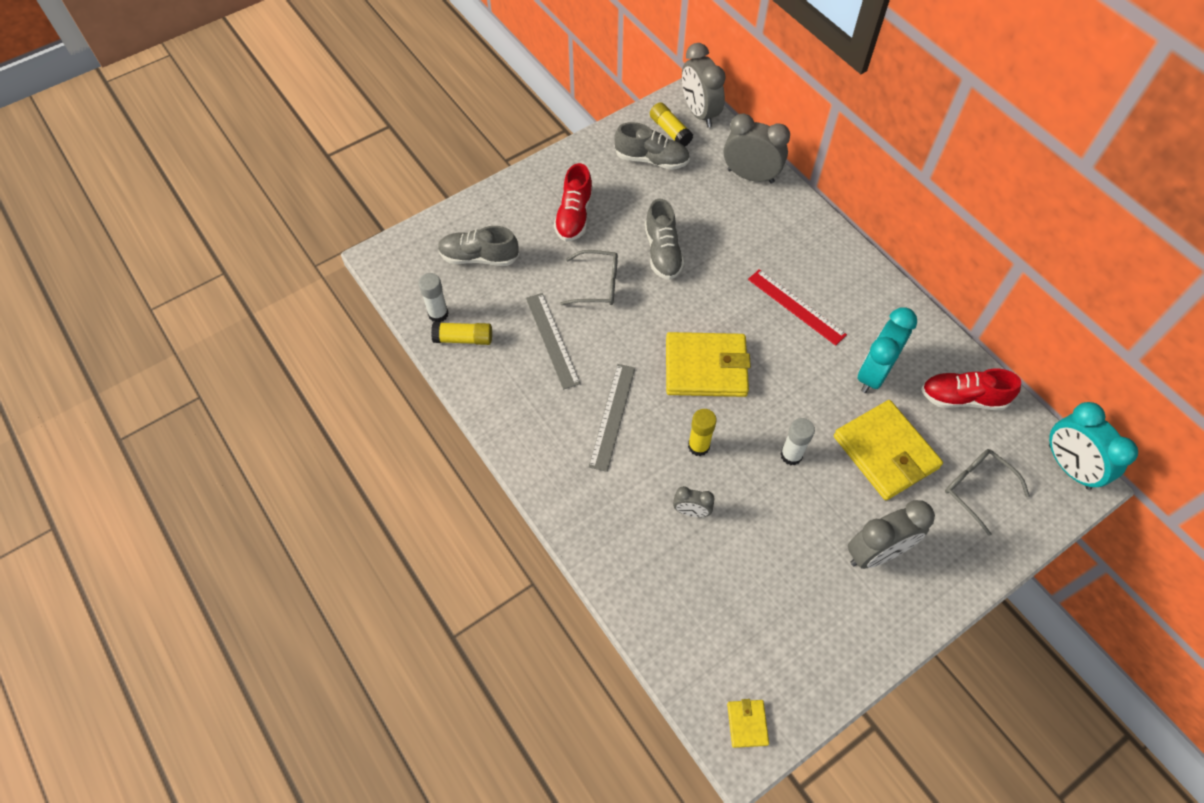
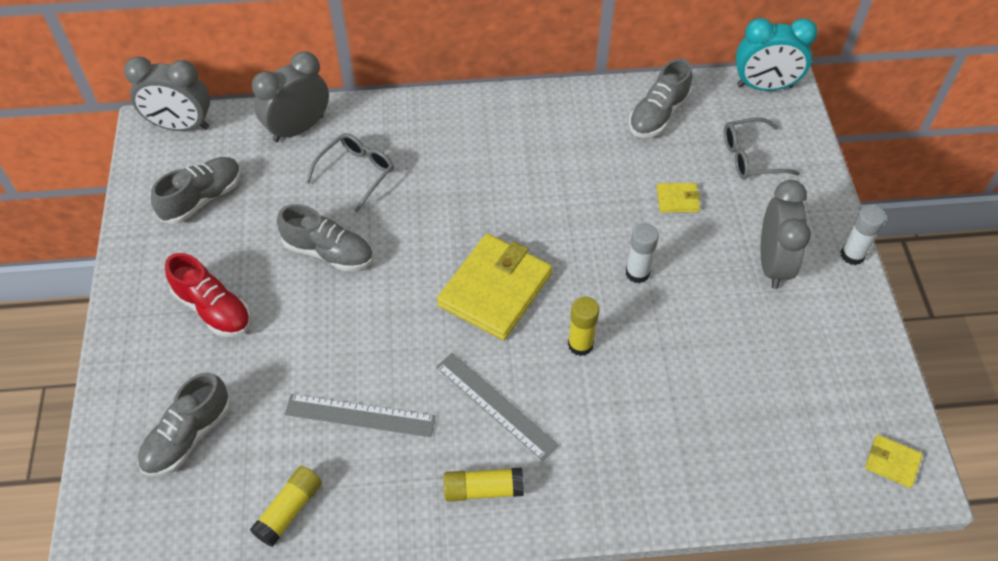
camera: 60 degrees left, 5 degrees down
(438, 314) = (233, 522): white glue stick -> white glue stick (852, 255)
(597, 284) = (322, 334): grey glasses -> grey glasses (356, 173)
(670, 131) = (180, 163): yellow glue stick -> yellow glue stick (483, 489)
(691, 511) = (649, 391): grey clock -> none
(796, 306) = (479, 178): red ruler -> none
(874, 373) = (592, 161): turquoise clock -> none
(885, 452) = (677, 199): yellow wallet -> yellow wallet, size x0.45
(962, 398) = (658, 115): red shoe -> grey shoe

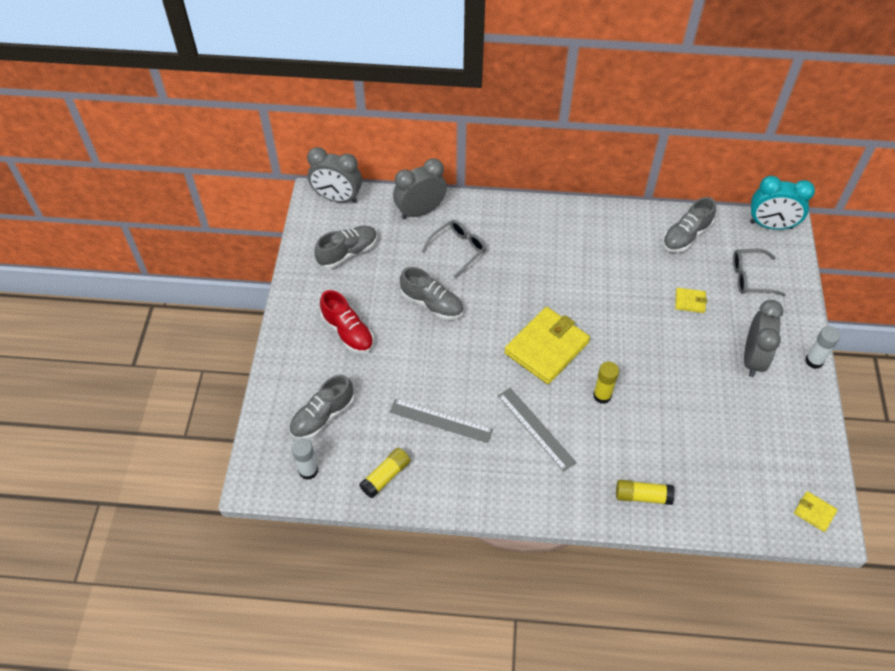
camera: 10 degrees right, 0 degrees up
(483, 489) = (519, 484): yellow glue stick -> yellow glue stick (642, 496)
(637, 273) = (651, 351): white glue stick -> white glue stick (308, 471)

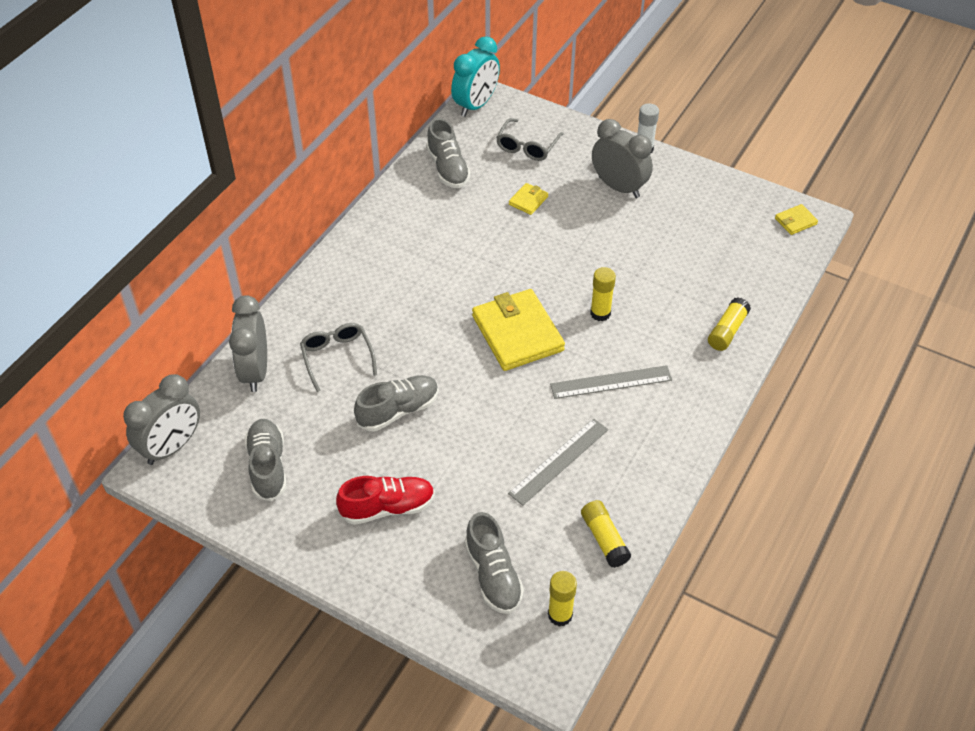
camera: 65 degrees left, 5 degrees down
(308, 471) = (560, 615): white glue stick -> yellow glue stick

